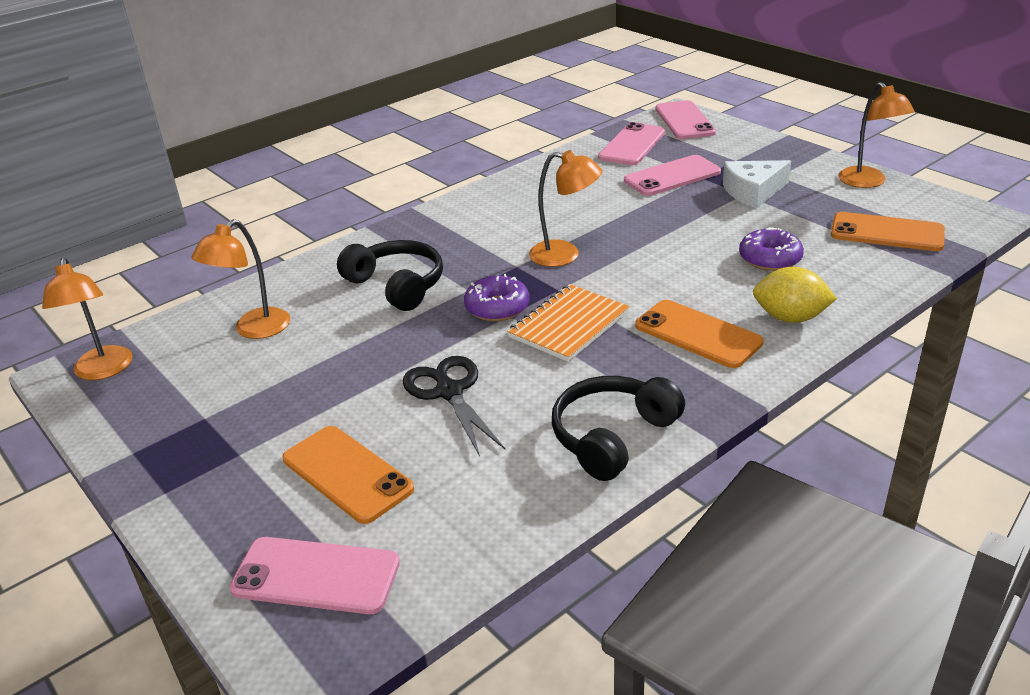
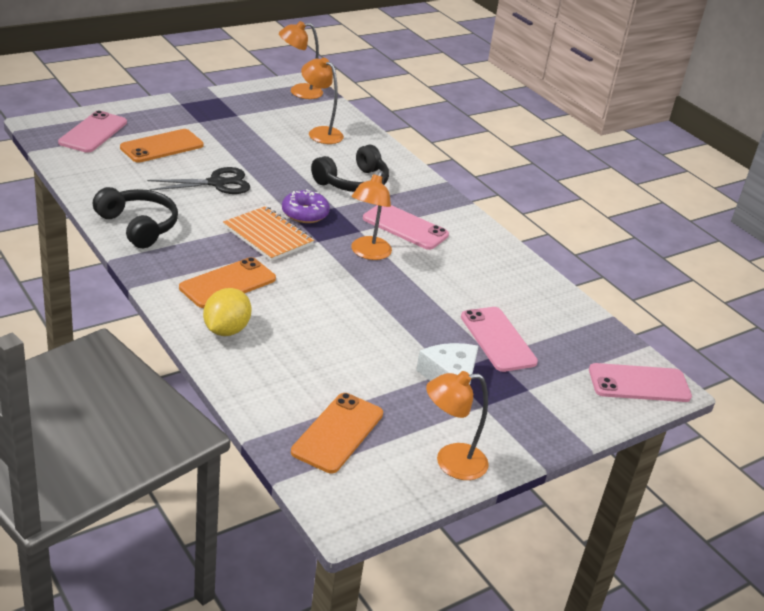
camera: 90 degrees right, 0 degrees up
(632, 145) = (578, 333): pink phone -> pink phone (405, 227)
(770, 258) = (319, 348): purple donut -> none

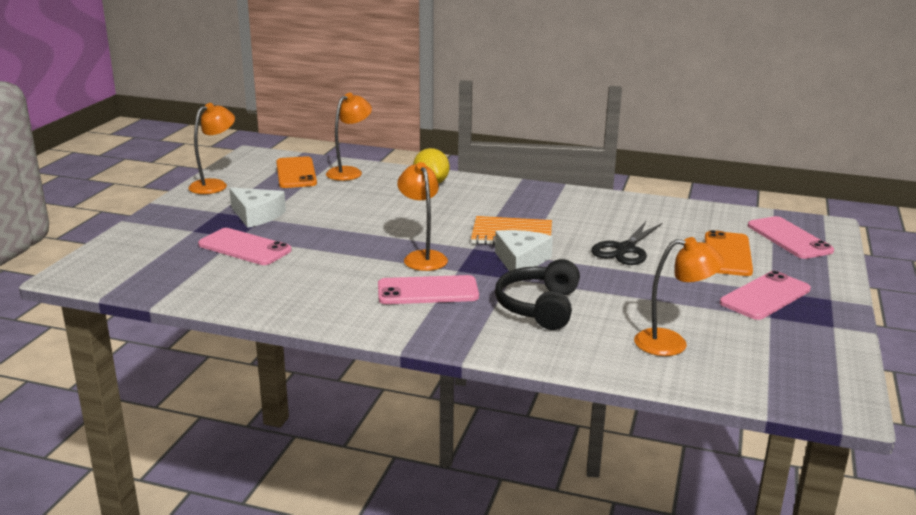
camera: 145 degrees right, 10 degrees down
(138, 226) = (596, 202): black headphones -> none
(227, 283) = (477, 201): orange phone -> none
(299, 92) = (811, 387): orange lamp -> orange lamp (349, 172)
(305, 213) = (520, 261): purple donut -> white cheese
(639, 384) = (99, 266): pink phone -> pink phone (765, 296)

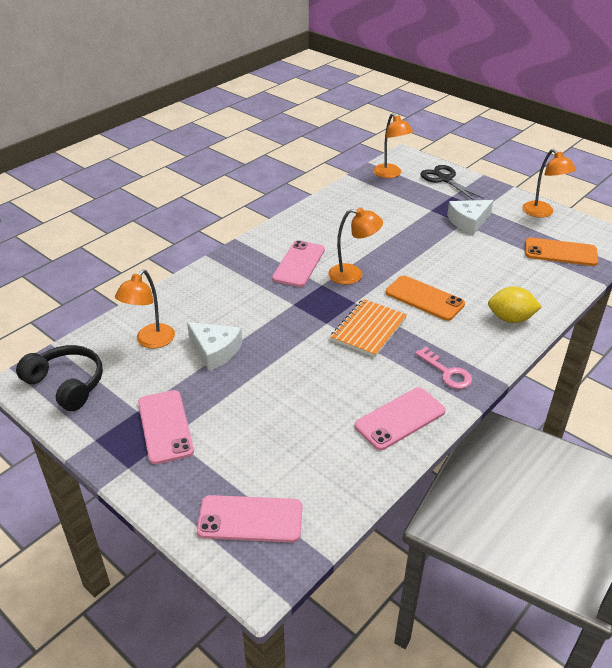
camera: 115 degrees right, 15 degrees up
(244, 247) = (412, 210): pink phone -> pink phone (400, 419)
(349, 172) = (556, 280): orange lamp -> orange lamp (390, 174)
(520, 261) = (317, 317): white cheese -> white cheese (215, 351)
(535, 197) = (447, 372): none -> pink key
(539, 307) = (242, 302): black headphones -> black headphones (67, 384)
(624, 249) = (301, 382): black scissors -> black scissors (444, 179)
(727, 254) = (249, 446): orange phone -> orange phone (424, 298)

